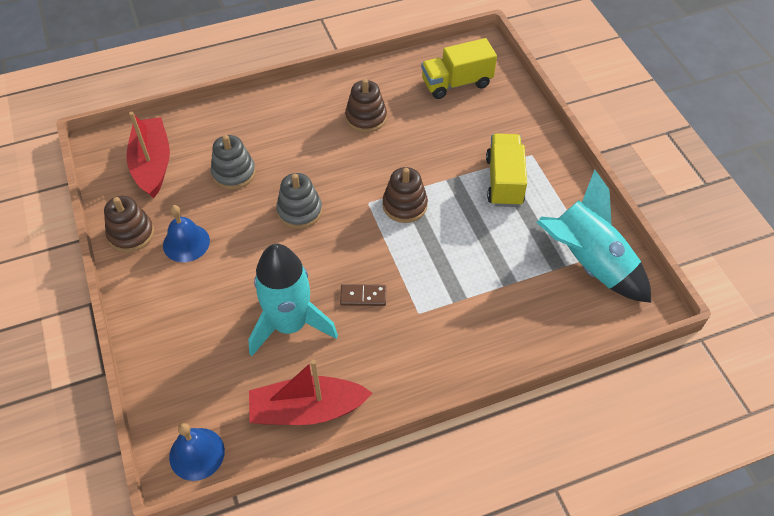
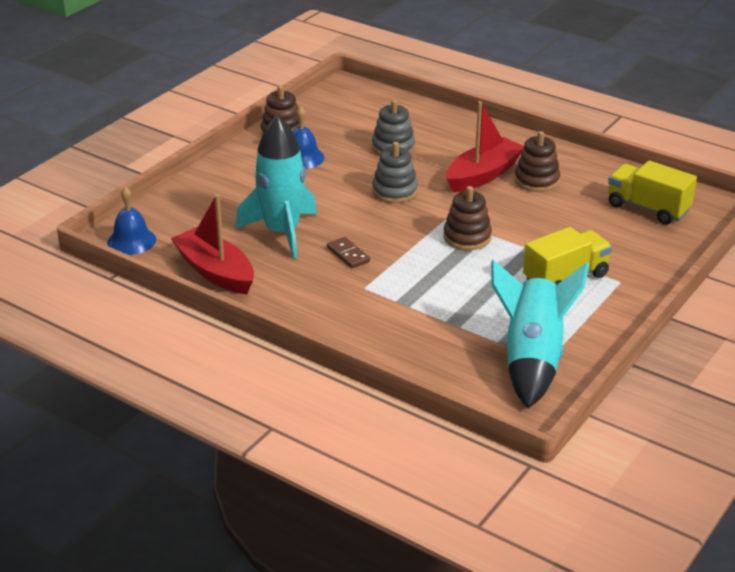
camera: 55 degrees right, 20 degrees down
(152, 164) = (355, 112): red boat -> red boat (483, 175)

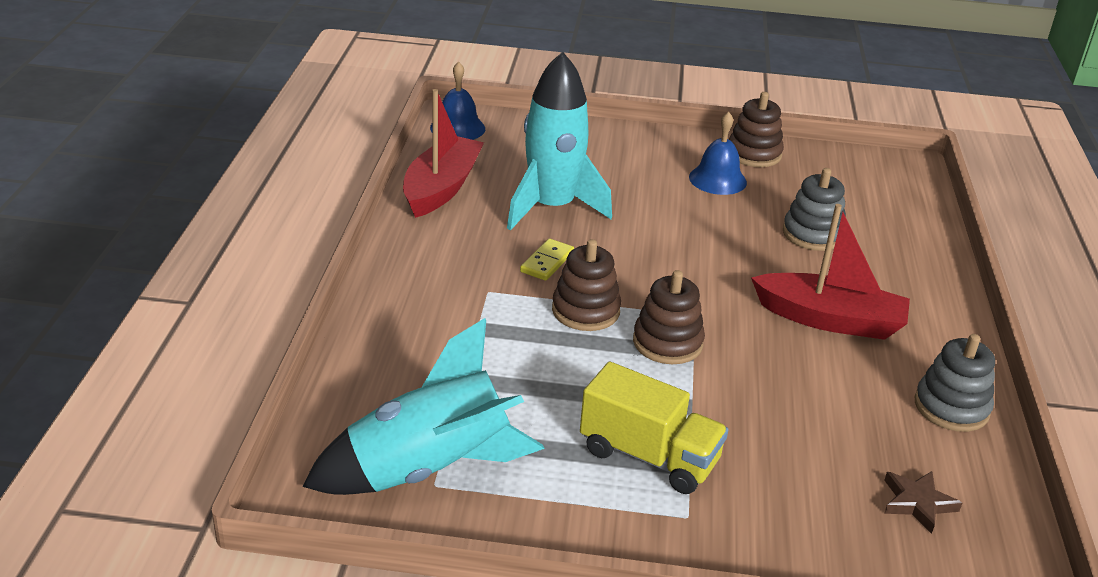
camera: 60 degrees right, 0 degrees up
(348, 254) = (547, 262): brown domino -> yellow domino
(395, 191) = (715, 260): grey stacking toy -> grey stacking toy (951, 407)
(536, 180) = (869, 370): brown stacking toy -> brown stacking toy (585, 311)
(648, 208) = (917, 503): yellow truck -> brown star

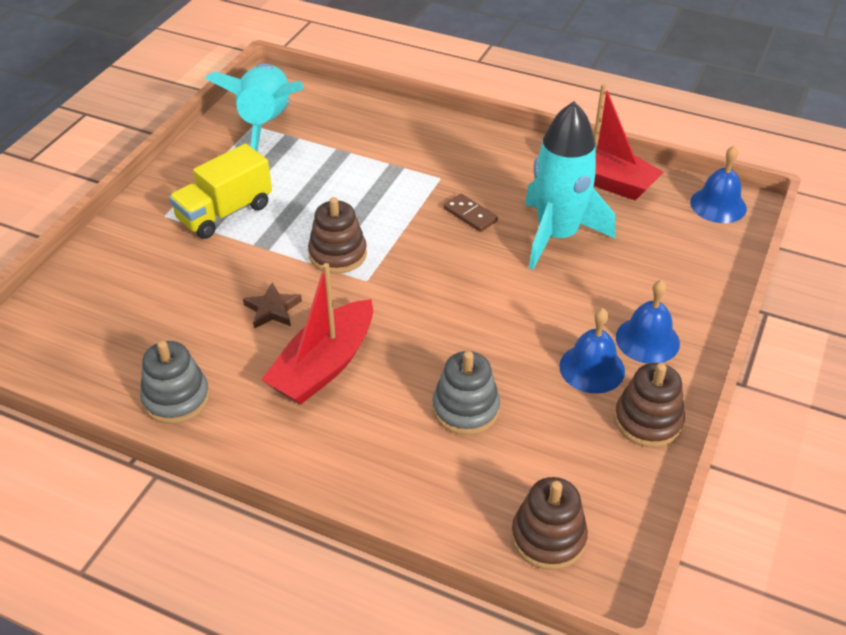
camera: 110 degrees right, 10 degrees up
(547, 262) = (470, 215): yellow domino -> brown domino
(585, 311) = (396, 221): brown stacking toy -> brown stacking toy (548, 538)
(665, 156) = (647, 340): none -> blue bell
(917, 503) = (100, 329): brown star -> brown star (272, 309)

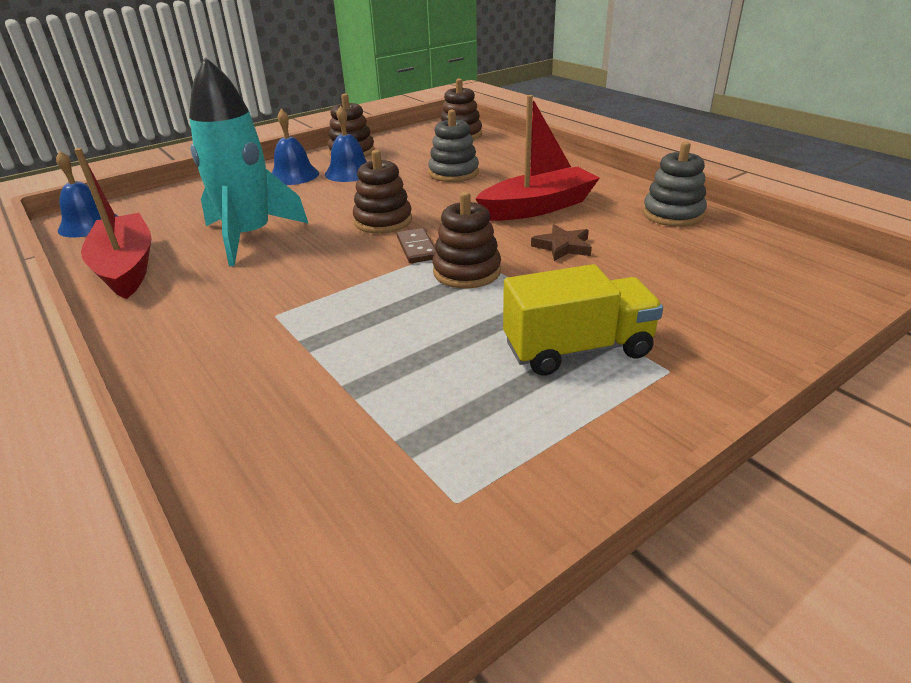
camera: 150 degrees left, 10 degrees down
(266, 125) = (430, 493): turquoise rocket -> none
(462, 293) = (383, 221): none -> brown stacking toy
(470, 215) = (297, 271): brown domino -> brown domino (417, 248)

